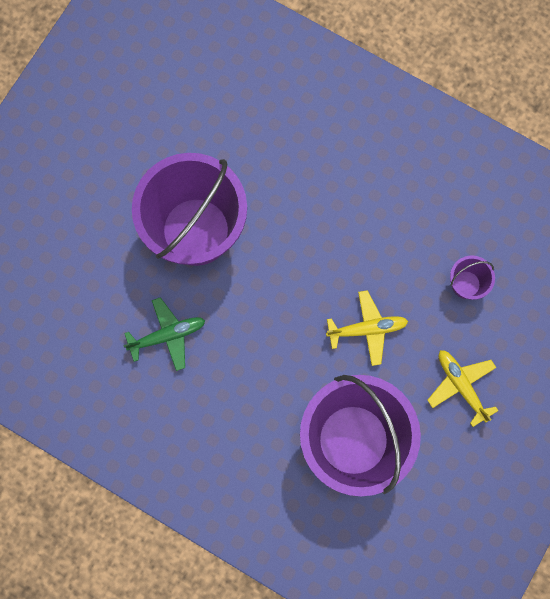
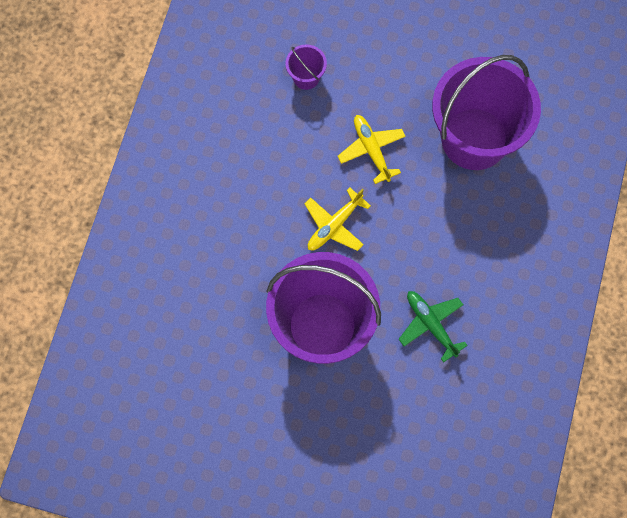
camera: 105 degrees left, 5 degrees down
(461, 386) = (398, 62): yellow plane -> yellow plane (334, 225)

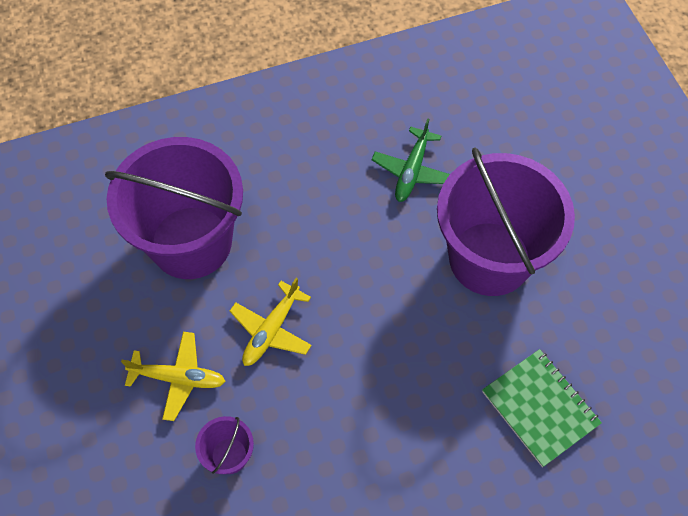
camera: 125 degrees left, 10 degrees down
(198, 277) = (540, 408): none -> green notebook
(334, 225) = (381, 313): yellow plane -> yellow plane (178, 378)

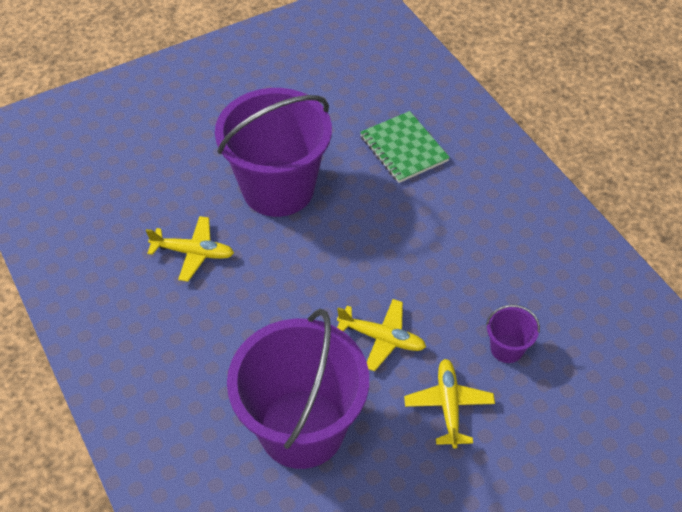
camera: 100 degrees left, 10 degrees down
(412, 171) = (193, 252): green plane -> yellow plane
(540, 408) = (404, 148): green notebook -> green notebook turned 75 degrees counterclockwise

